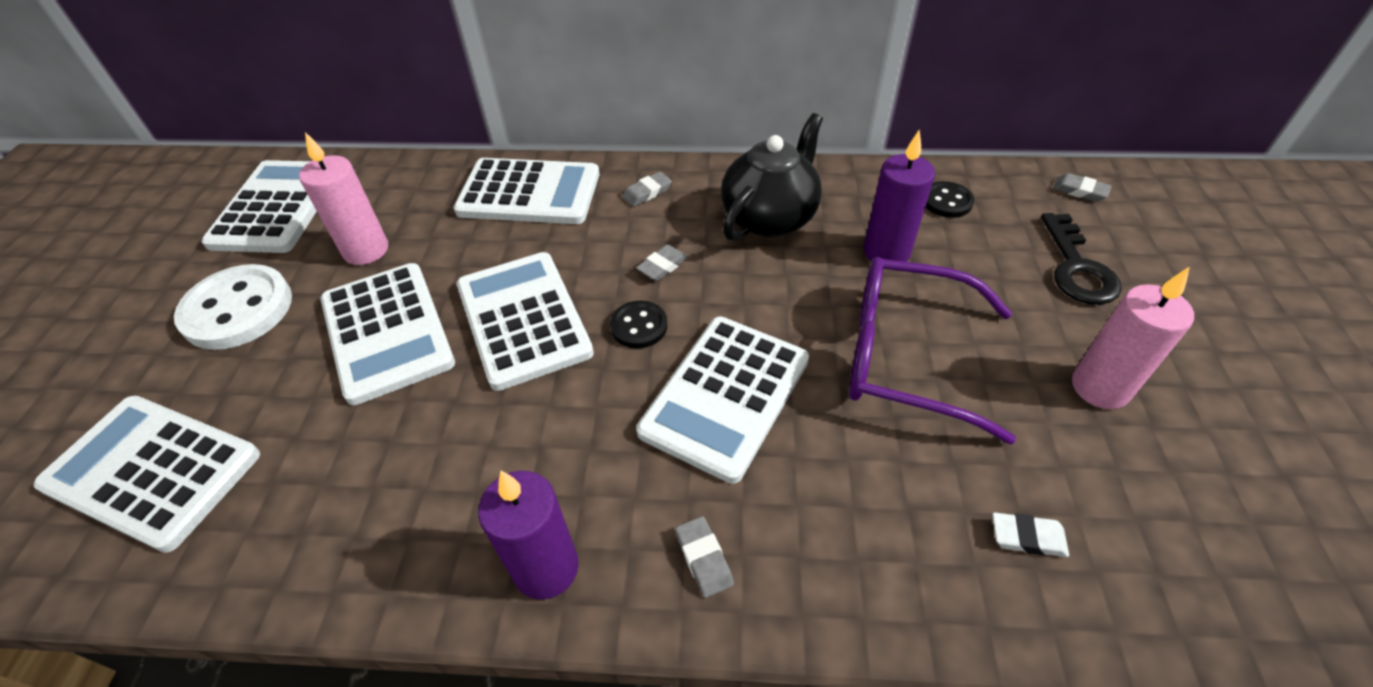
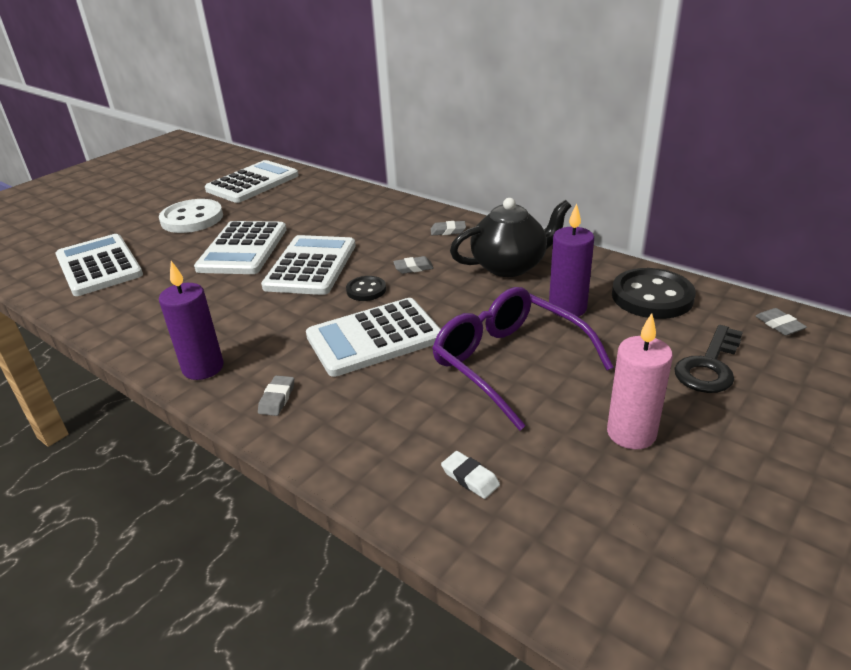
camera: 35 degrees right, 15 degrees down
(366, 250) = (271, 213): pink candle -> none
(529, 193) = (380, 212): white calculator -> none
(947, 201) = (652, 296): black button -> black button, size x1.88

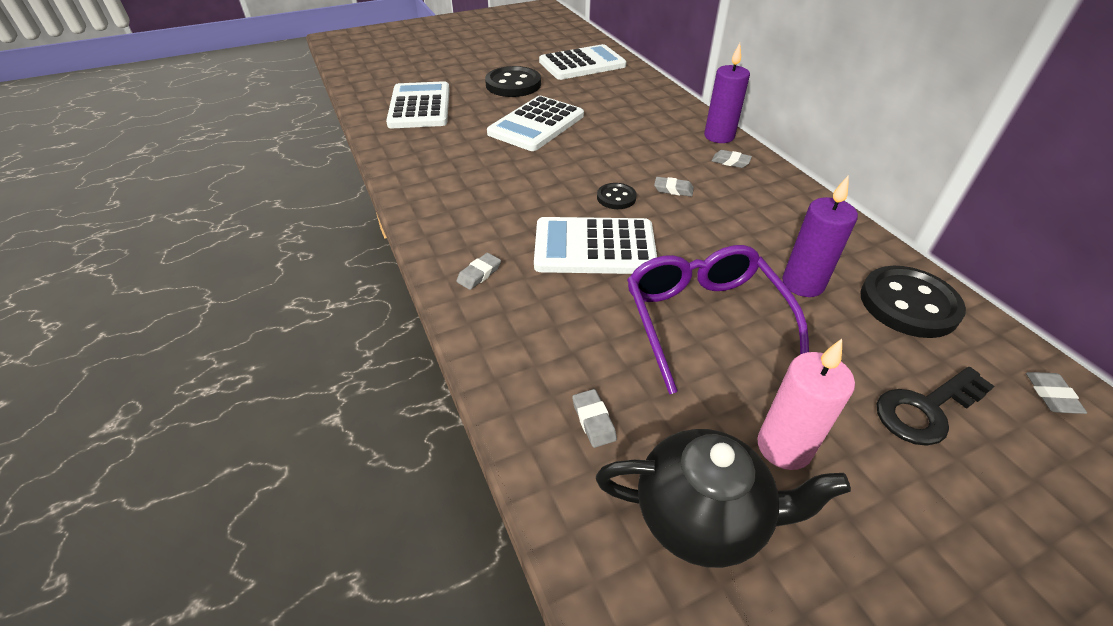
camera: 25 degrees right, 10 degrees up
(192, 219) = (513, 84): white button -> black button
(203, 368) = (440, 224): purple candle -> purple candle (719, 136)
(311, 266) = (583, 158): white calculator -> none
(470, 478) = (593, 420): white eraser -> grey eraser
(510, 266) = (770, 218): black teapot -> black teapot (702, 517)

